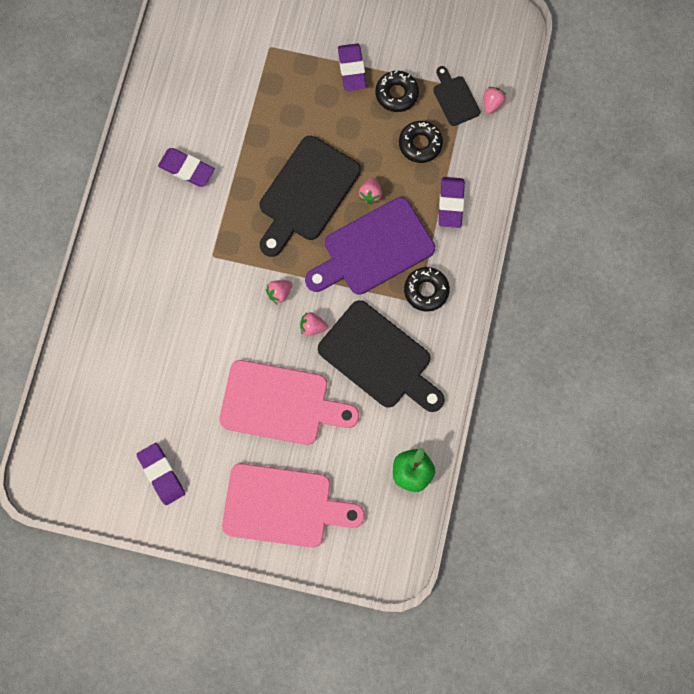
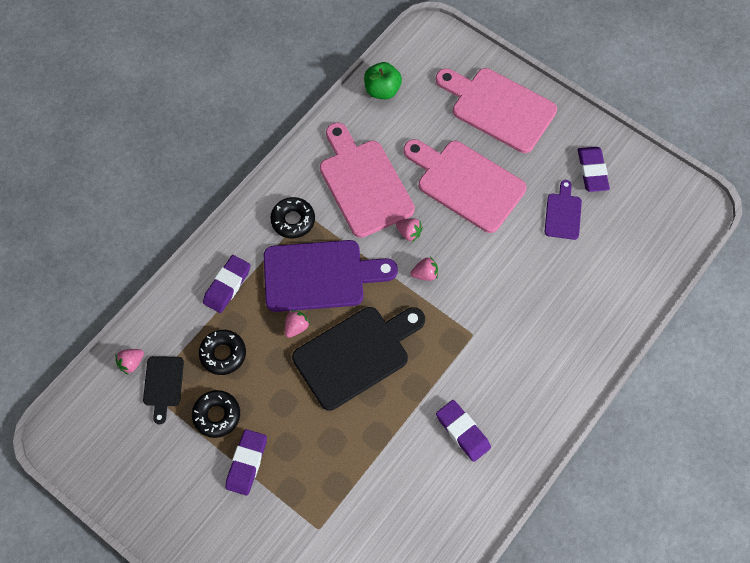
camera: 155 degrees left, 10 degrees down
(174, 413) = (563, 213): none -> purple cutting board
(379, 358) = (363, 184): black cutting board -> pink cutting board

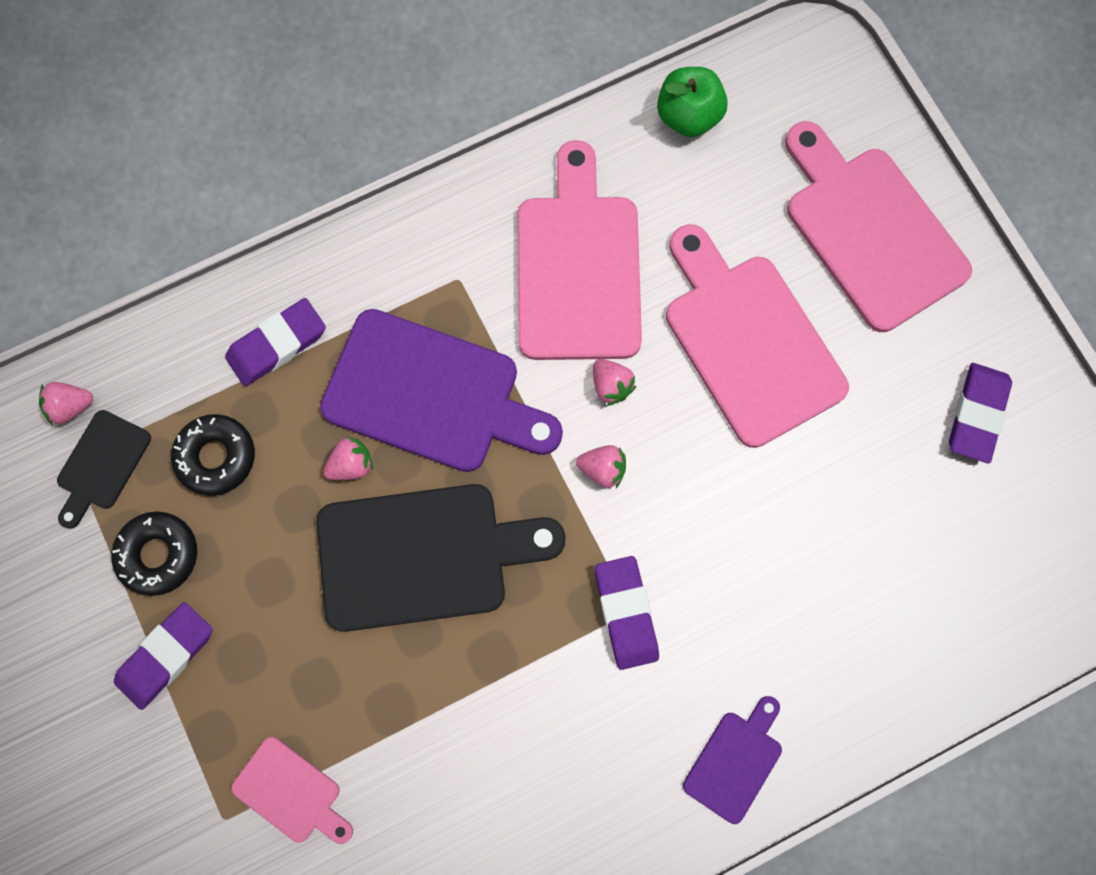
camera: 25 degrees right, 10 degrees up
(293, 220) = (433, 280): black donut -> none
(346, 499) = (291, 792): none -> pink cutting board
(462, 431) = (531, 769): purple eraser -> purple eraser (626, 613)
(563, 213) = (887, 468): purple cutting board -> purple cutting board (735, 761)

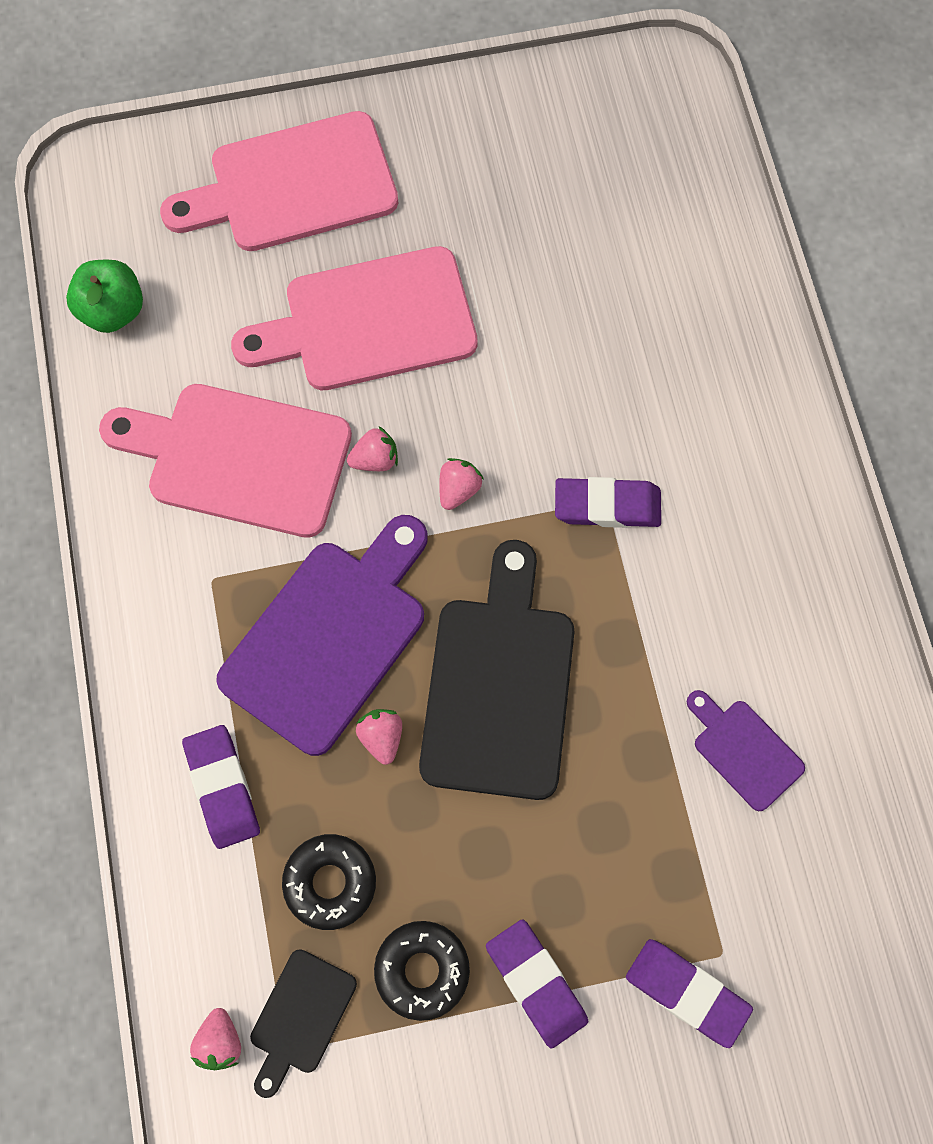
camera: 75 degrees left, 5 degrees down
(102, 465) = (300, 1017): black cutting board -> black cutting board turned 75 degrees clockwise
(291, 792) = (709, 876): pink cutting board -> none
(735, 761) = (769, 446): purple cutting board -> purple cutting board (744, 750)
(976, 414) = (500, 152): purple eraser -> purple eraser (687, 992)

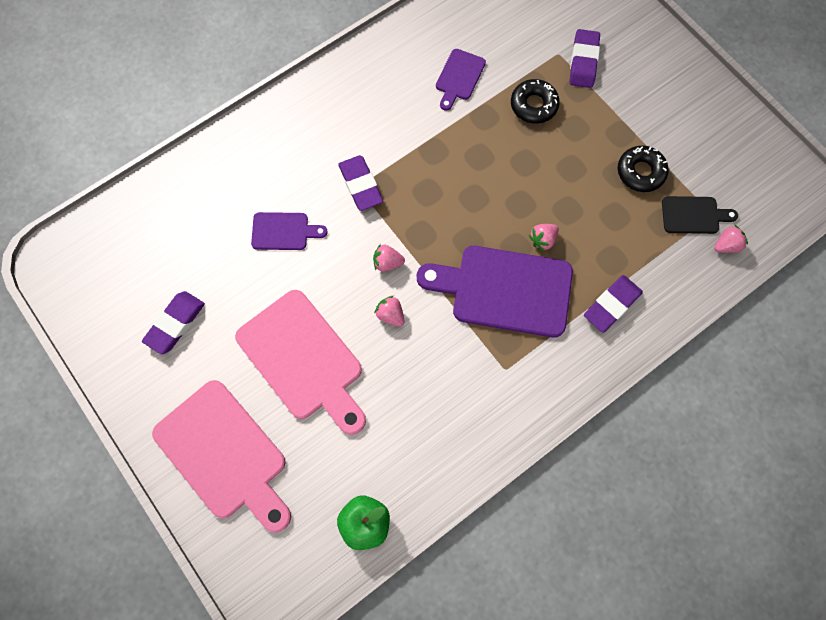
camera: 115 degrees left, 0 degrees up
(239, 458) = (426, 391): pink cutting board -> none
(330, 882) = (626, 231): black donut -> black donut (534, 105)
(499, 685) = (485, 196): black cutting board -> none
(536, 983) = (616, 122): purple eraser -> purple eraser (175, 324)
(579, 369) = (283, 231): none -> purple cutting board

